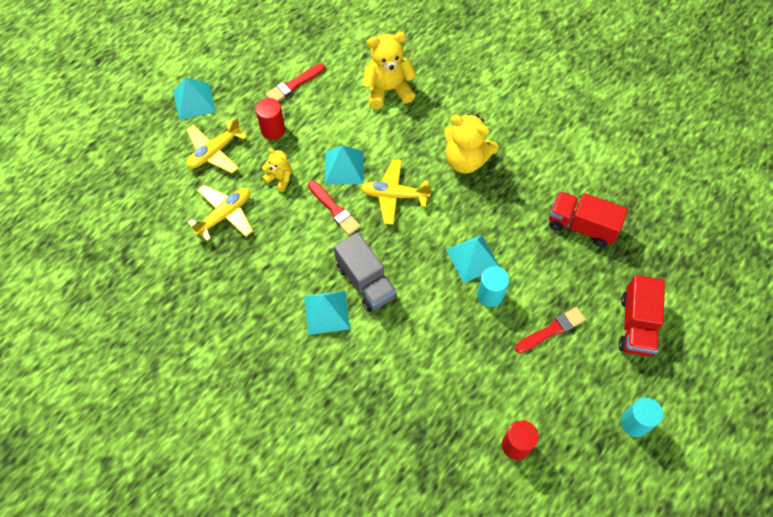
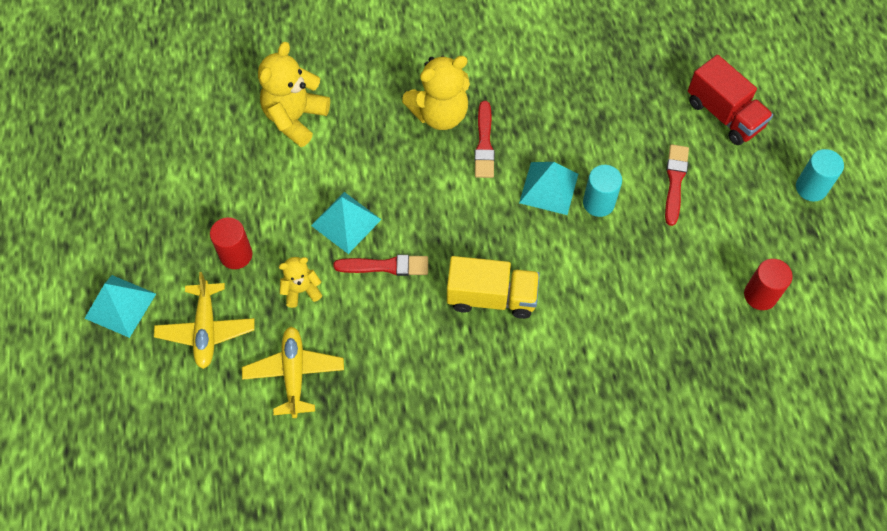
camera: 50 degrees left, 0 degrees up
(294, 84) = (200, 195): red brush -> red brush (484, 144)
(327, 312) = (494, 356): turquoise pyramid -> none
(365, 281) = (491, 297): grey truck -> yellow truck
(394, 195) = (420, 202): yellow plane -> none
(581, 226) = (594, 78): red truck -> none

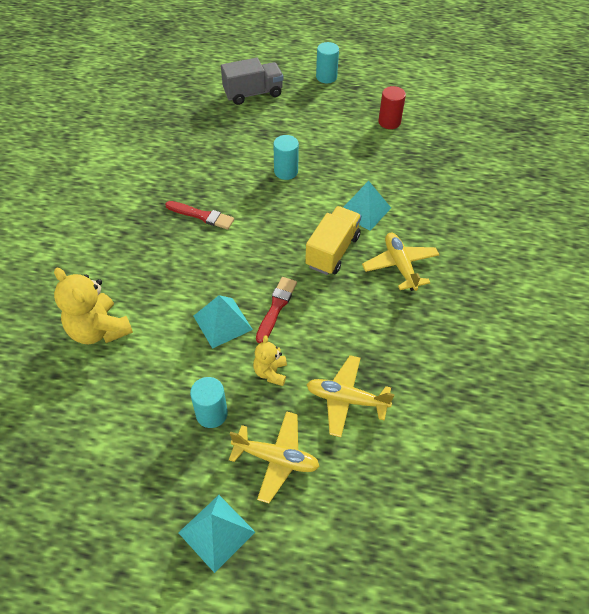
camera: 70 degrees left, 10 degrees down
(236, 255) = (211, 414): red cylinder -> turquoise cylinder
(439, 114) = (159, 233): yellow teddy bear -> none
(501, 379) = (400, 266): none -> yellow plane
(549, 188) = (260, 192): turquoise pyramid -> turquoise pyramid (364, 210)
(675, 181) = (289, 131): red brush -> none
(724, 114) = (253, 93): red truck -> grey truck

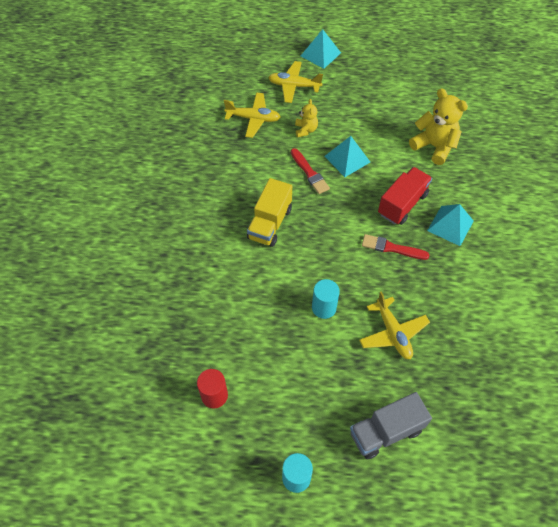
camera: 175 degrees right, 5 degrees up
(172, 259) = (402, 204): none -> red truck
(211, 414) = (338, 104): turquoise cylinder -> none
(276, 307) = (309, 173): red brush -> red brush turned 45 degrees counterclockwise
(364, 210) = (243, 268): turquoise pyramid -> turquoise pyramid (450, 225)
(400, 266) = (212, 215): yellow plane -> yellow plane (392, 333)

